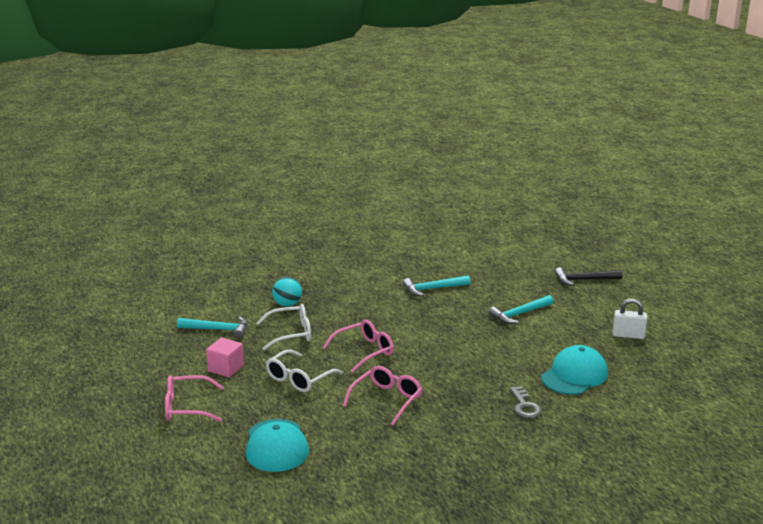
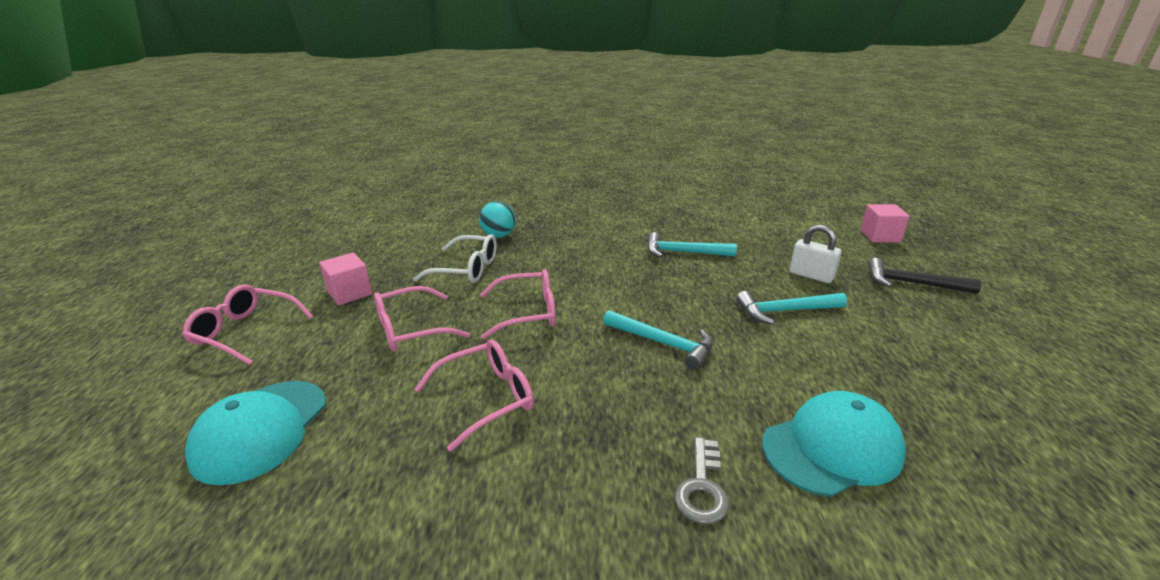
camera: 25 degrees right, 5 degrees up
(218, 330) = (398, 247): turquoise hammer -> turquoise hammer (663, 343)
(299, 379) = (410, 329): white glasses -> pink glasses
(554, 249) = (880, 236): none -> pink cube
(628, 335) = (968, 393): white padlock -> white padlock (811, 275)

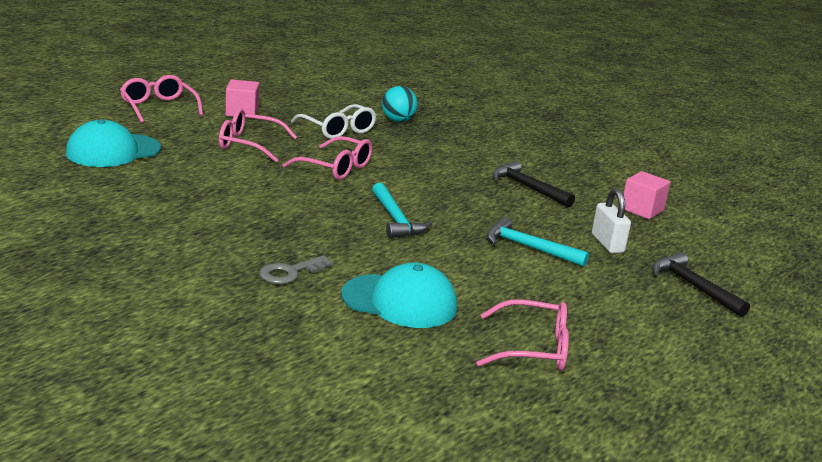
camera: 35 degrees right, 5 degrees down
(487, 398) = (240, 191): pink glasses -> pink glasses (533, 349)
(683, 252) = (528, 187): turquoise hammer -> black hammer
(880, 236) = (756, 255): pink cube -> pink cube (642, 210)

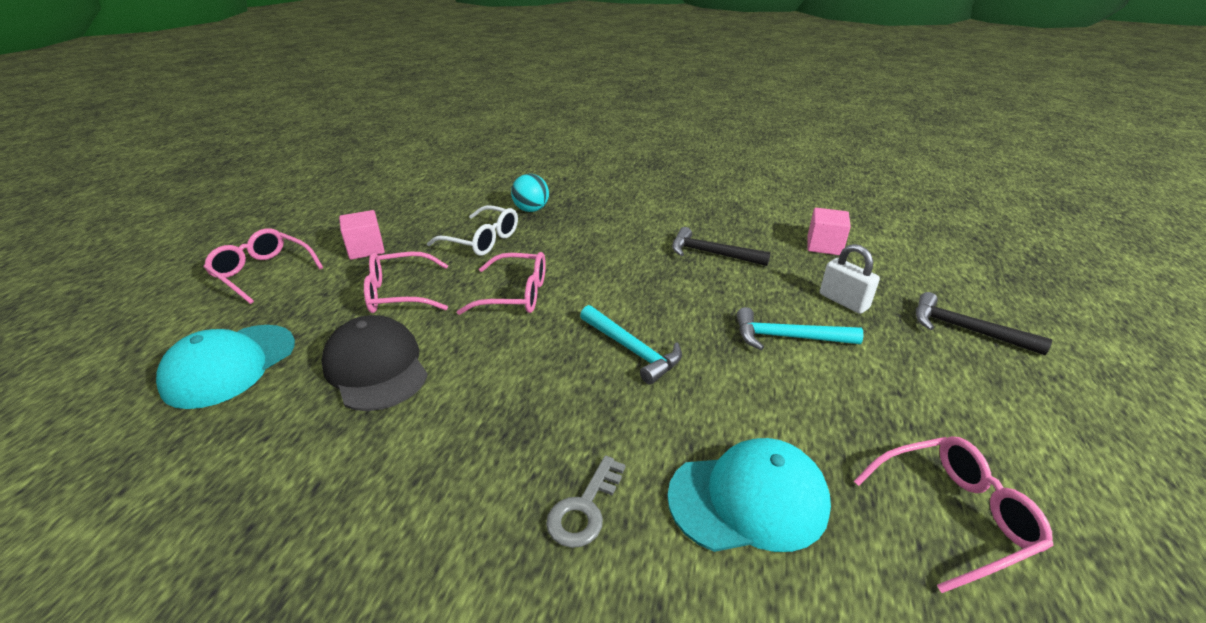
camera: 20 degrees left, 10 degrees up
(206, 178) = (376, 367): none -> black cap

